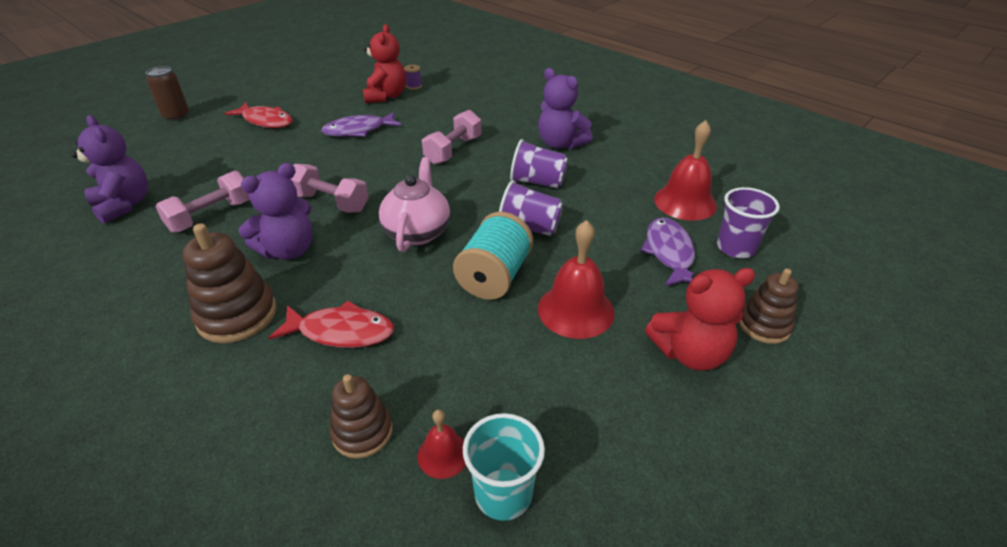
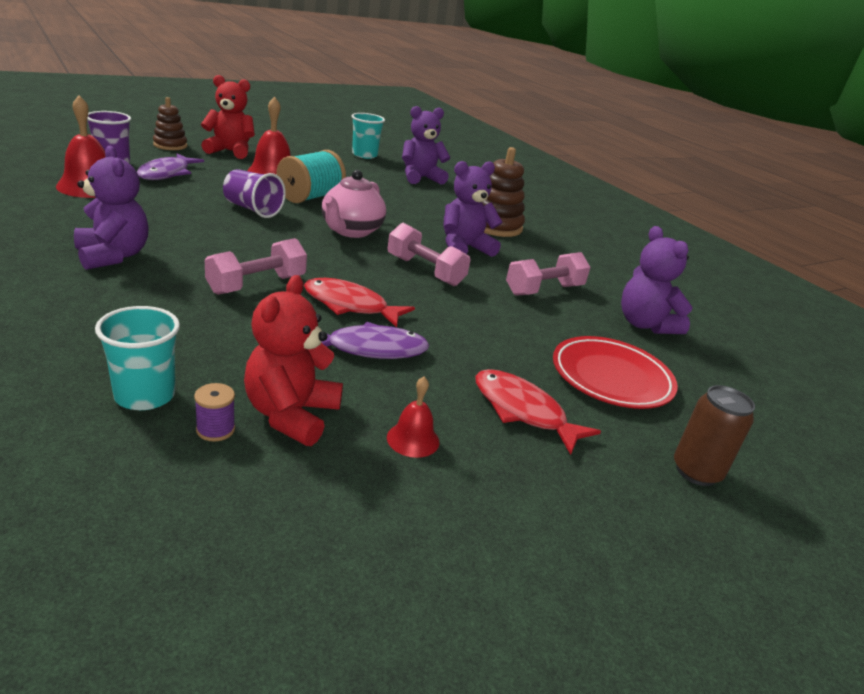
camera: 170 degrees left, 10 degrees down
(194, 151) = (611, 378): none -> red plate
(341, 332) = (426, 204): red fish -> red fish (350, 305)
(362, 432) = (420, 178): brown stacking toy -> purple teddy bear
(443, 454) = (385, 166): red bell -> red bell (413, 439)
(452, 89) = (145, 395): none -> turquoise cup
(537, 182) = (200, 232): purple cup -> none

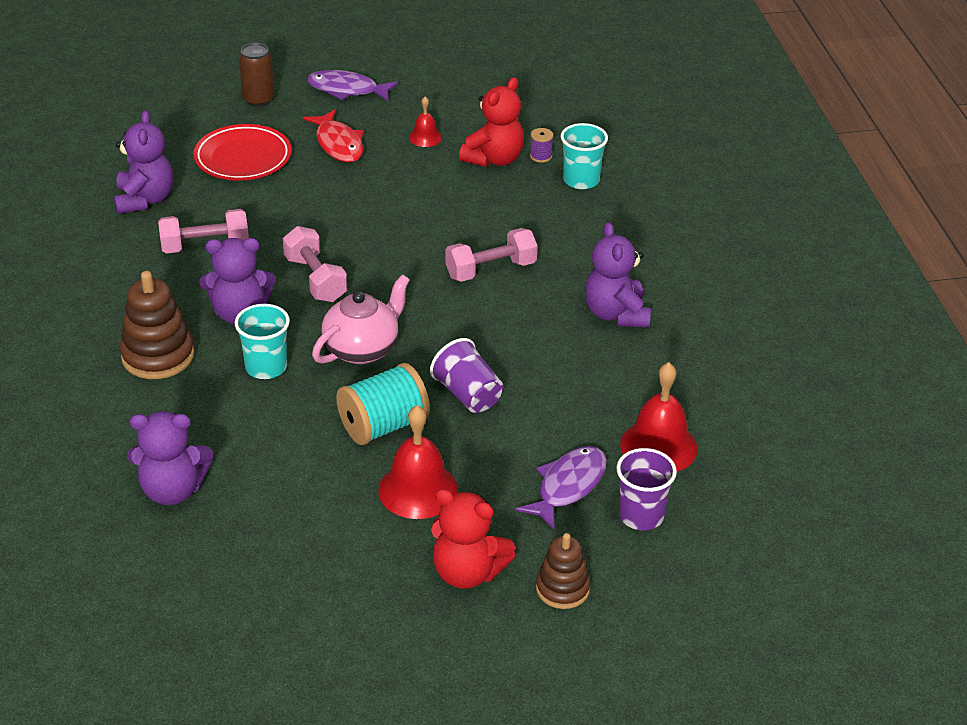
camera: 155 degrees left, 10 degrees up
(350, 305) = (416, 241): red fish -> none
(364, 155) = (224, 578): turquoise cup -> turquoise cup (266, 367)
(370, 349) = (419, 199): purple fish -> purple fish (347, 90)

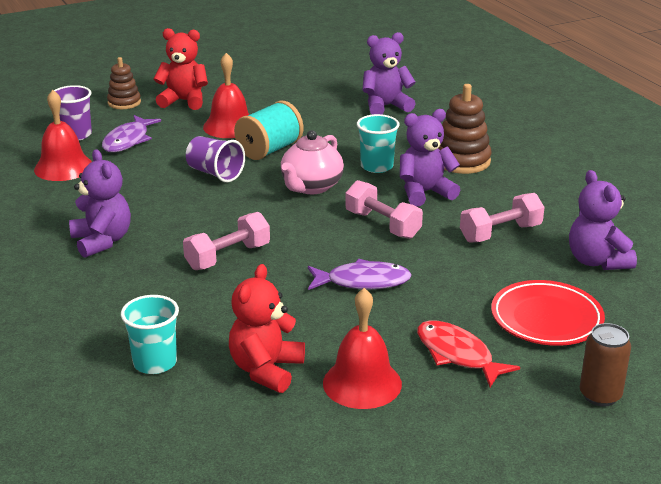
camera: 165 degrees right, 10 degrees down
(347, 90) = (504, 434): purple fish -> purple fish (363, 282)
(425, 137) = (362, 383): red bell -> red bell, size x1.87
(541, 156) = (211, 385): purple spool -> none

